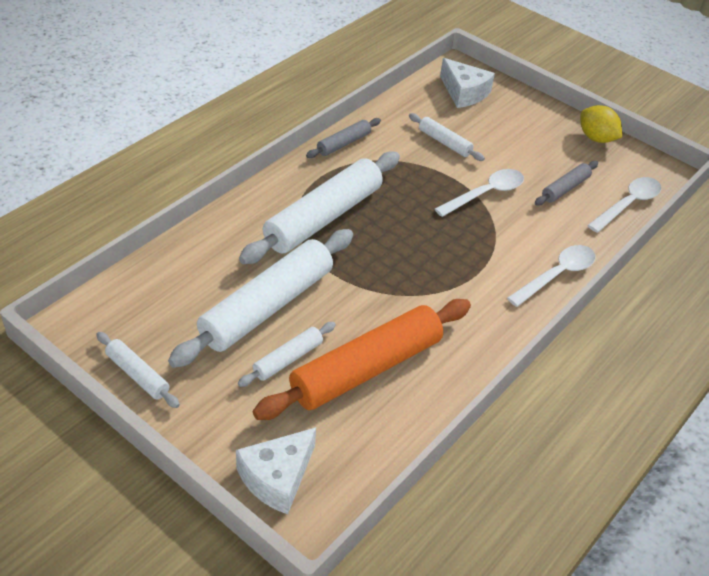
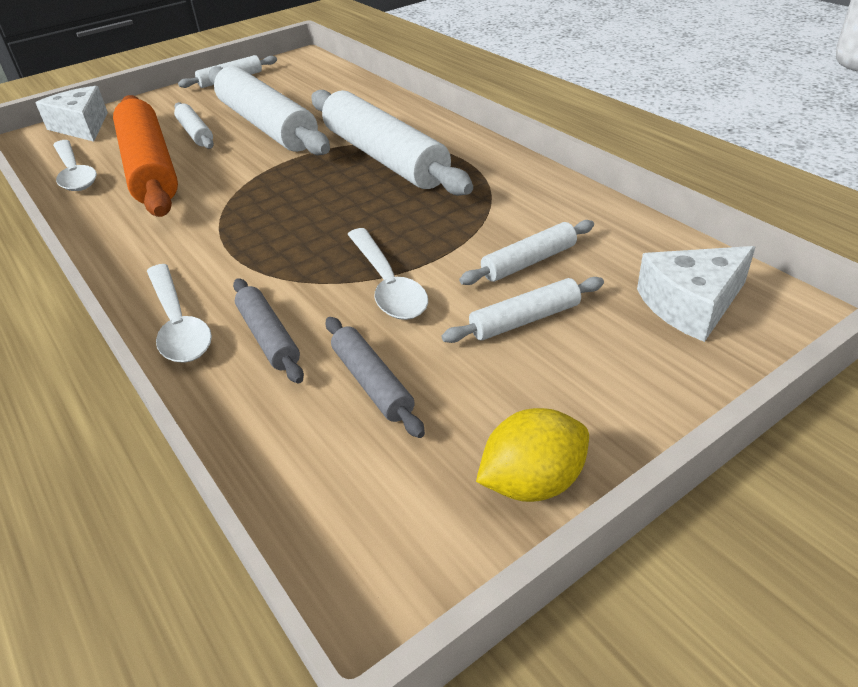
camera: 110 degrees right, 5 degrees down
(343, 143) = (532, 177): grey rolling pin -> grey rolling pin (269, 337)
(496, 142) = (525, 320): none -> white rolling pin
(628, 204) = (293, 470): white spoon -> white spoon (75, 174)

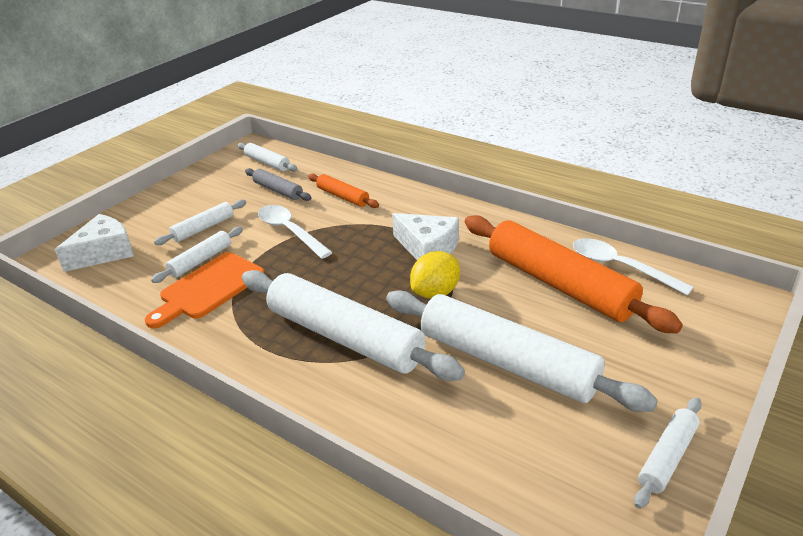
camera: 160 degrees right, 5 degrees down
(82, 126) = (719, 323): white cheese -> white cheese (427, 248)
(178, 325) = (397, 193): white spoon -> none
(195, 133) = (575, 336): white rolling pin -> white rolling pin (267, 163)
(269, 337) = (342, 197): grey rolling pin -> orange rolling pin
(518, 222) = (208, 288): none -> orange cutting board
(532, 482) = (200, 176): yellow lemon -> yellow lemon (435, 292)

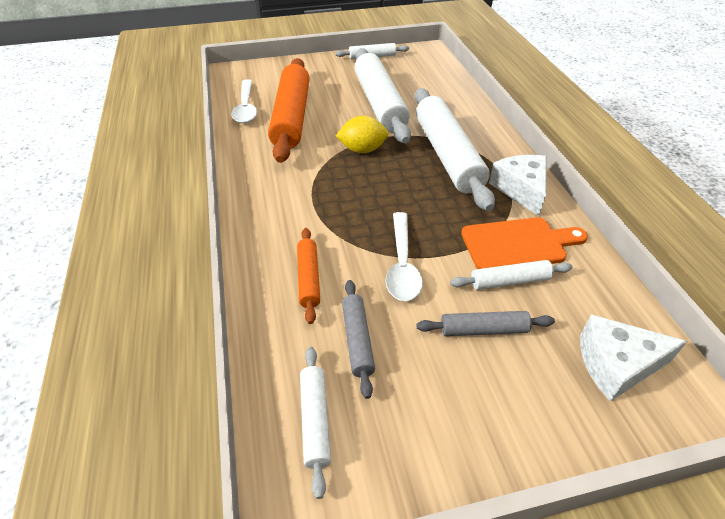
camera: 140 degrees left, 10 degrees up
(203, 228) = (483, 330): white rolling pin -> grey rolling pin
(427, 248) = (322, 180): white cheese -> white cheese (521, 189)

